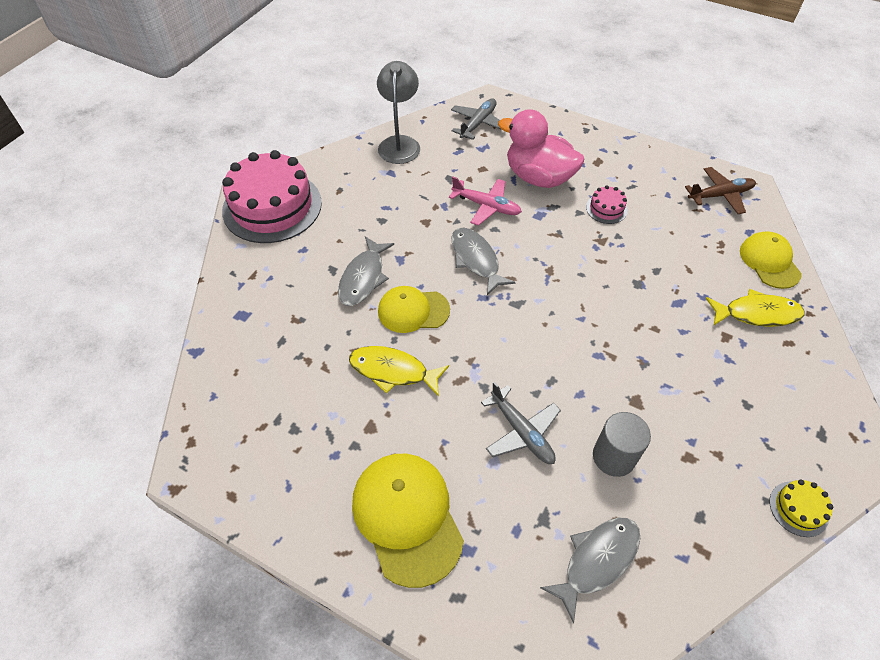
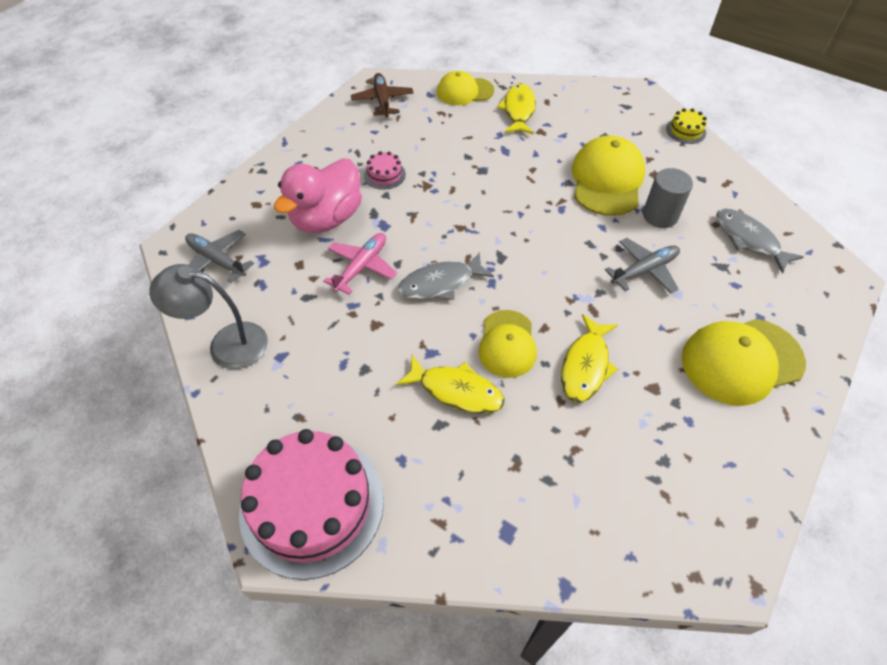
camera: 85 degrees left, 0 degrees up
(363, 278) = (456, 390): grey fish -> yellow fish
(660, 403) = (607, 180): none -> yellow cap

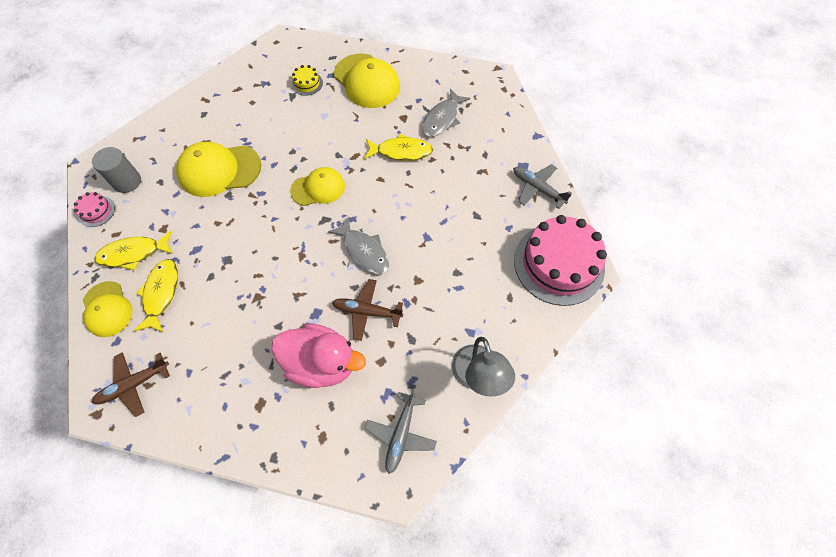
camera: 110 degrees left, 10 degrees up
(361, 267) = (367, 311): pink plane -> brown plane
(384, 175) = (252, 337): pink cake -> pink cake (96, 211)
(456, 390) = (449, 214): yellow fish -> yellow fish (161, 294)
(507, 344) = (401, 196): yellow cap -> yellow cap (318, 188)
(644, 270) = (310, 134): grey plane -> grey plane (537, 188)
(660, 216) = (252, 133): grey cylinder -> grey cylinder (127, 181)
(686, 131) = (144, 129): yellow cake -> yellow cake (307, 83)
(749, 240) = (262, 84): grey fish -> grey fish (442, 119)

